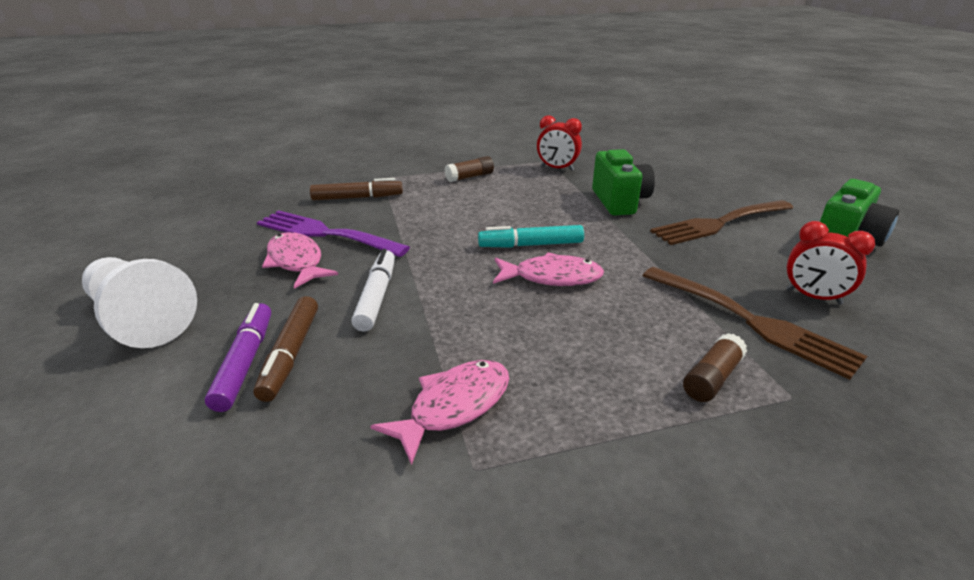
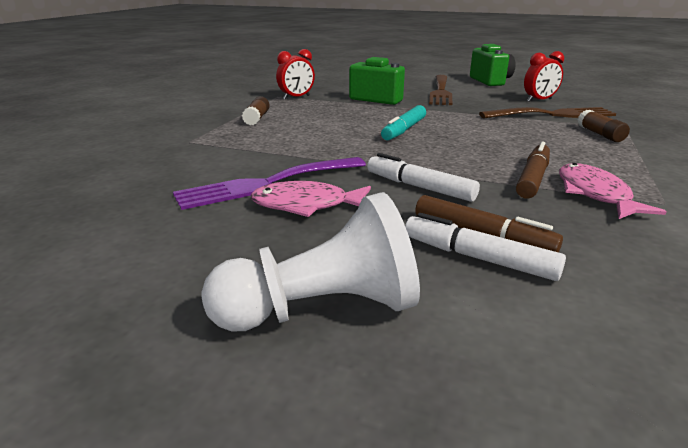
camera: 55 degrees left, 5 degrees down
(245, 362) = (478, 258): purple marker -> white marker
(357, 198) = (212, 158): brown marker -> brown marker (532, 178)
(552, 277) = (457, 136): pink fish -> none

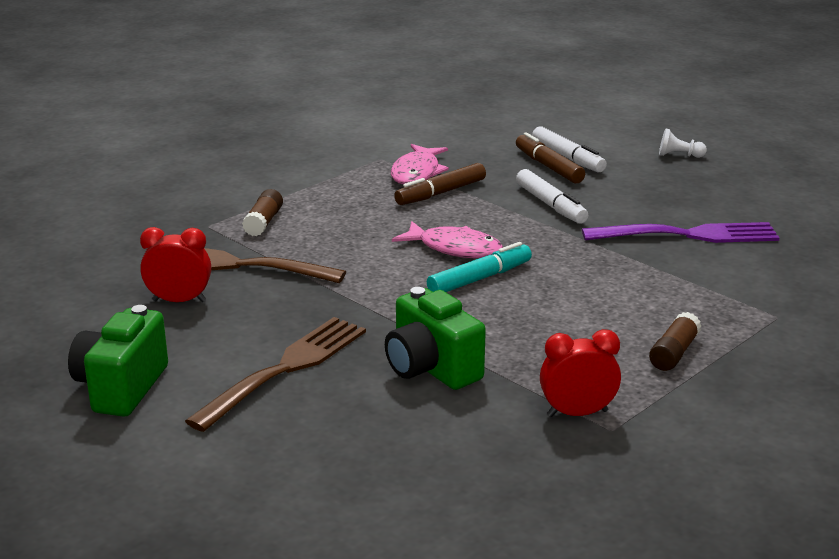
camera: 155 degrees left, 0 degrees up
(306, 205) = (660, 208): pink fish -> pink fish (455, 248)
(321, 309) = (679, 155): white pawn -> white pawn, size x0.43

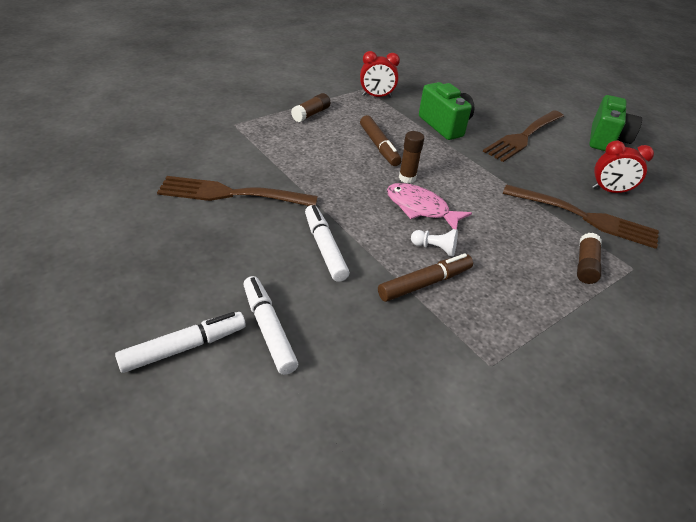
camera: 175 degrees left, 15 degrees up
(417, 173) = (447, 325): pink fish -> none
(479, 279) = (407, 178): turquoise marker -> brown glue stick
(548, 166) = (299, 313): brown marker -> brown marker (379, 146)
(624, 145) = (184, 347): none -> white marker
(679, 155) = (138, 312): white pawn -> white pawn (434, 248)
(687, 235) = (231, 194): purple fork -> brown fork

